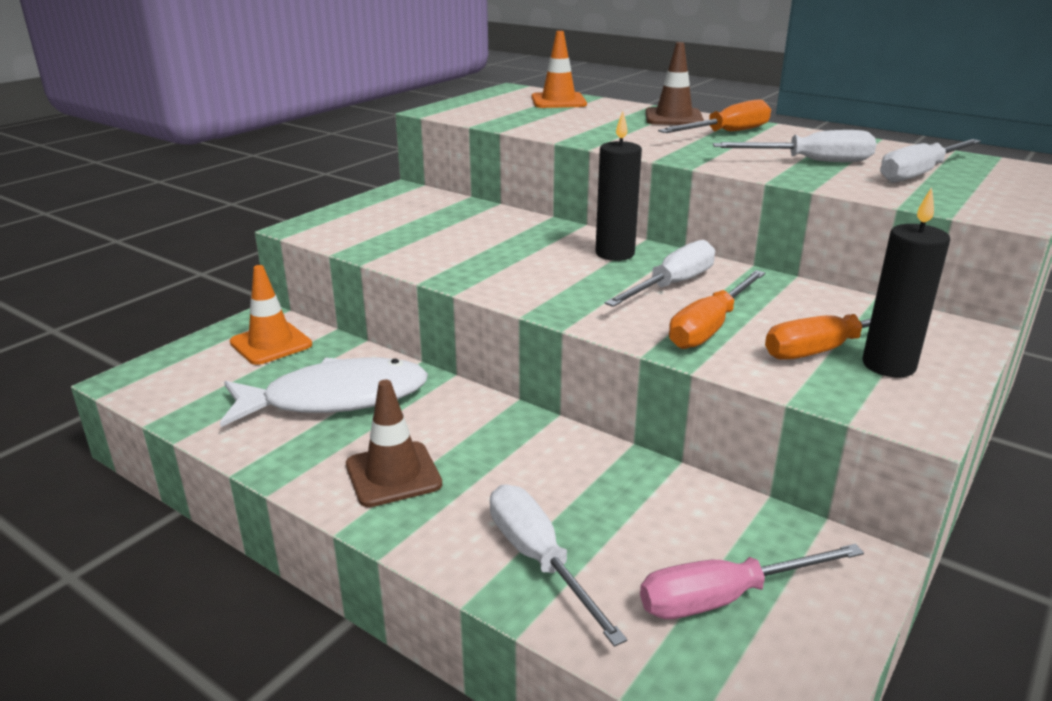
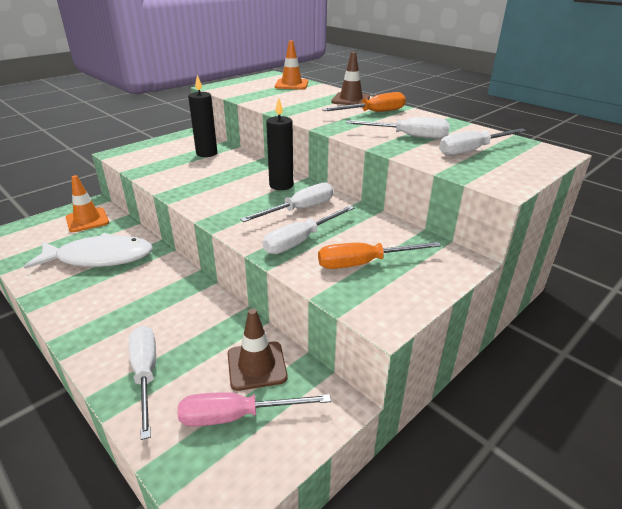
camera: 10 degrees right, 5 degrees up
(393, 474) = (100, 309): brown traffic cone -> brown traffic cone (256, 365)
(710, 327) = (300, 241): orange screwdriver -> white screwdriver
(888, 365) = (394, 279): black candle -> black candle (206, 153)

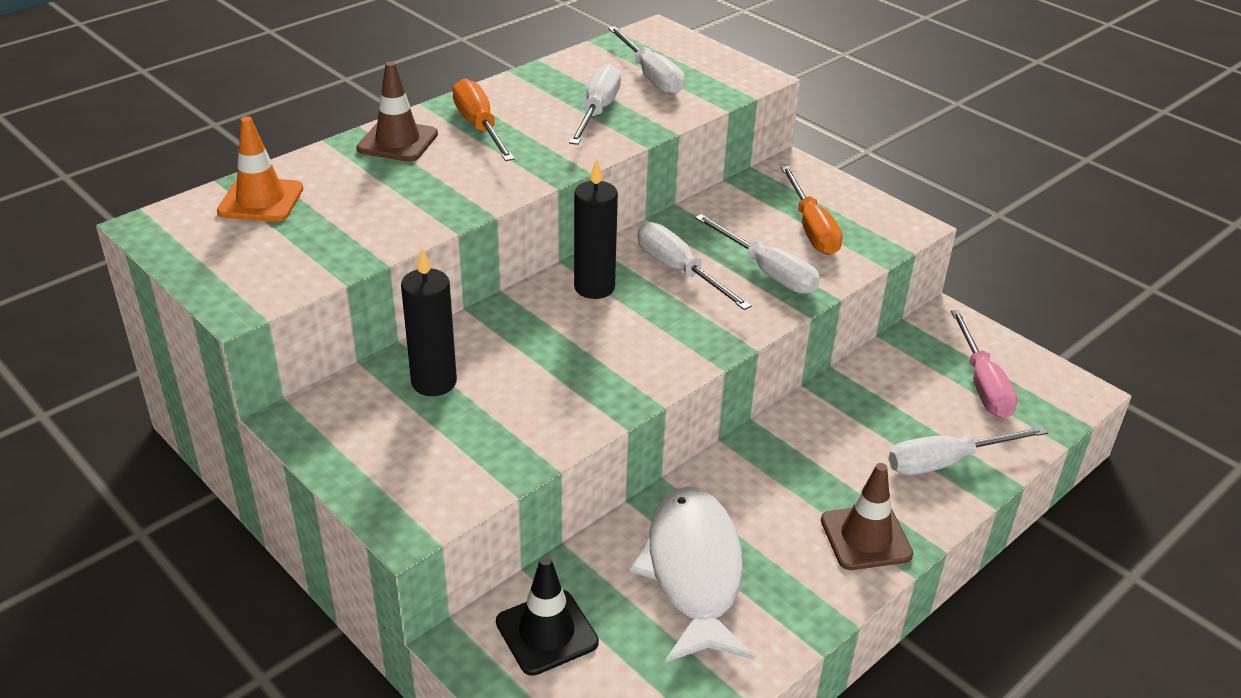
camera: 90 degrees left, 5 degrees up
(87, 220) = (546, 632): orange traffic cone -> black traffic cone
(256, 365) = (909, 372): brown traffic cone -> brown traffic cone (866, 537)

